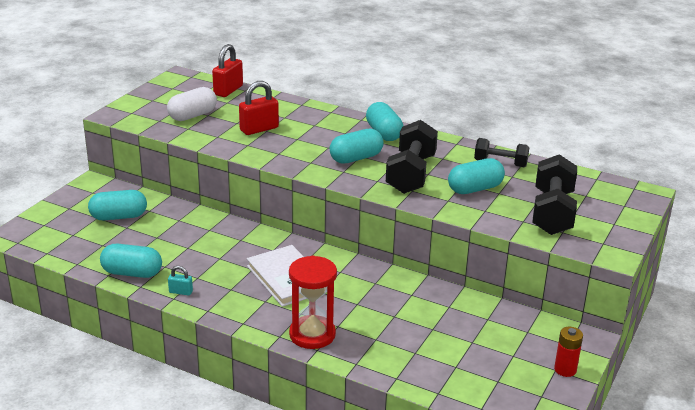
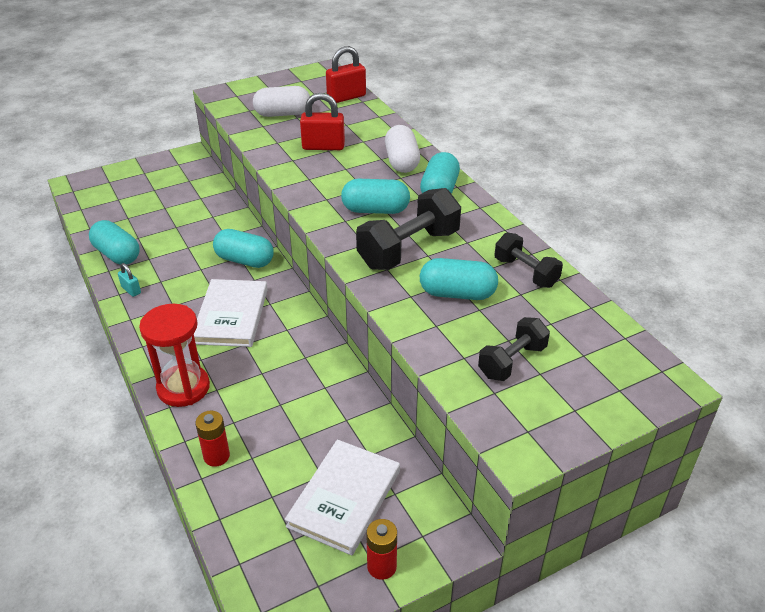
camera: 35 degrees right, 10 degrees up
(119, 217) = (170, 195): turquoise capsule -> turquoise capsule (244, 260)
(332, 123) = (401, 162): none -> white capsule
(390, 362) = (216, 456): none -> red battery
(501, 347) = (344, 498): none -> white book
(552, 213) = (512, 361): black dumbbell -> black dumbbell, size x0.61

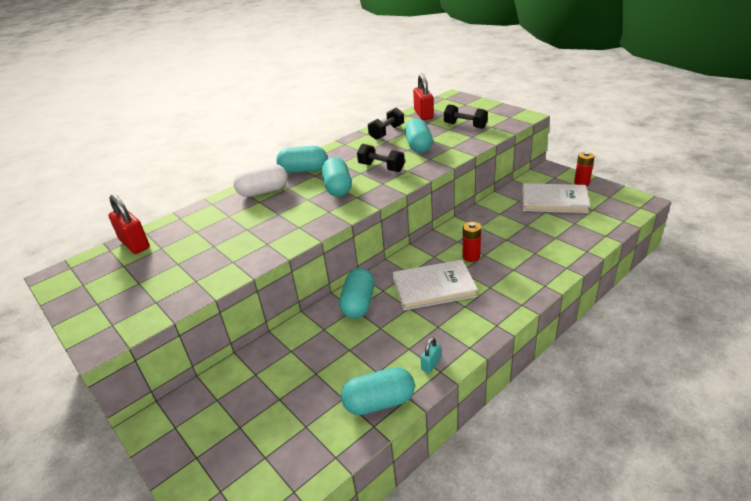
camera: 100 degrees left, 5 degrees down
(117, 254) = (379, 402): turquoise capsule -> turquoise capsule turned 45 degrees clockwise
(183, 388) = (523, 285): red hourglass -> none
(216, 456) = (566, 250): red battery -> red battery (471, 256)
(283, 114) = (169, 274): white capsule -> none
(323, 146) = (240, 233): red padlock -> red padlock (423, 115)
(409, 249) = (381, 167): black dumbbell -> black dumbbell, size x0.61

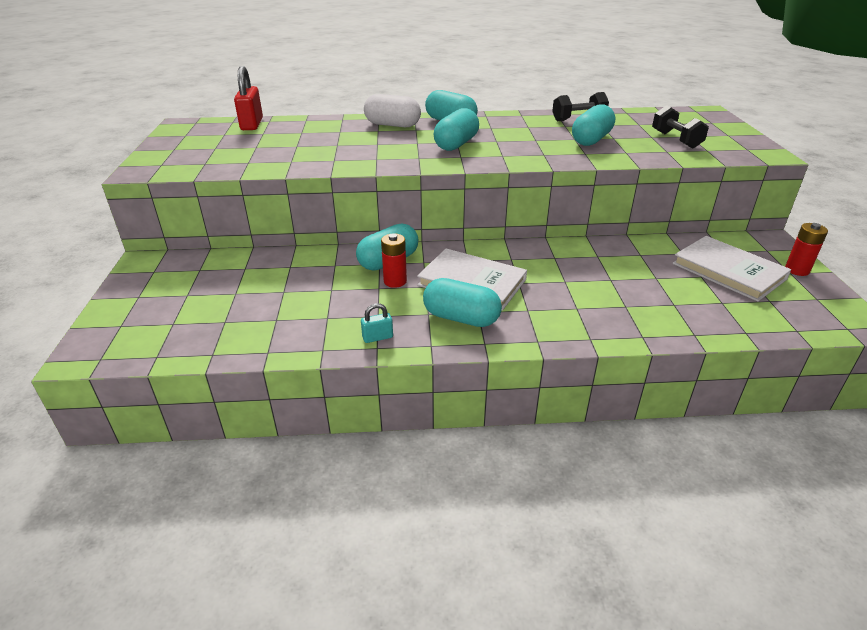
camera: 35 degrees right, 0 degrees up
(379, 402) = (296, 339): turquoise capsule -> turquoise capsule (461, 318)
(381, 167) = (523, 143): black dumbbell -> none
(423, 115) = (644, 117): red padlock -> none
(471, 256) = (548, 276): red battery -> red battery (395, 281)

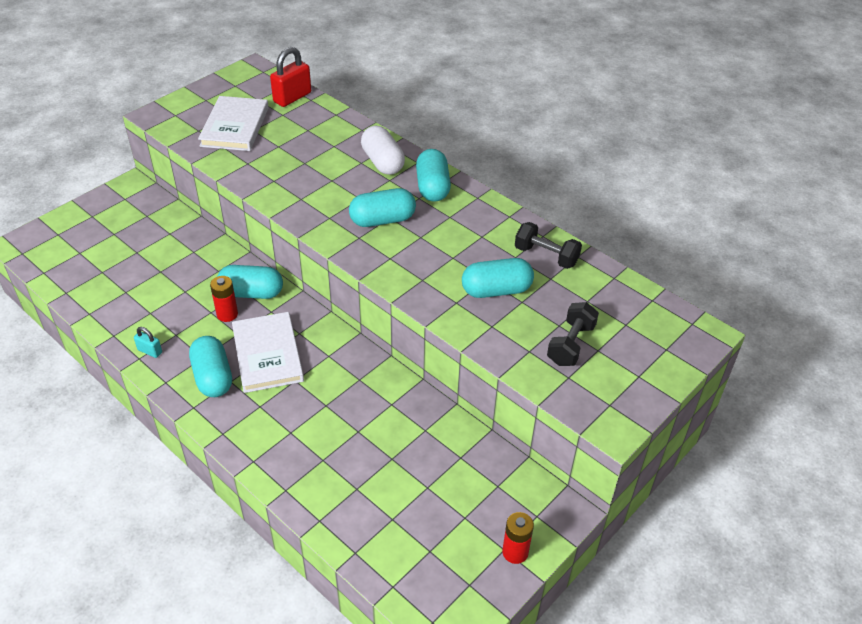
camera: 45 degrees right, 10 degrees up
(728, 271) = (457, 502): white book -> white book (235, 127)

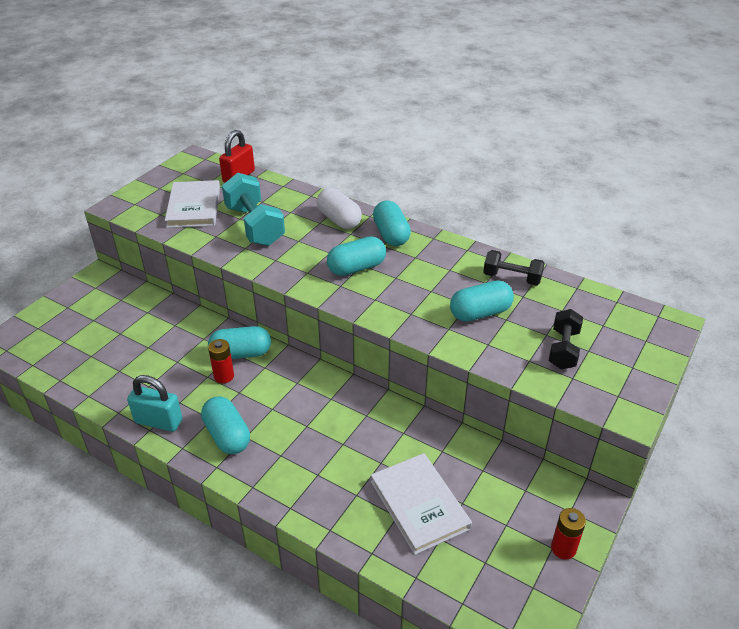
camera: 10 degrees left, 5 degrees down
(150, 351) = (158, 421): turquoise padlock -> turquoise padlock, size x1.92
(268, 354) = (273, 406): white book -> white book (419, 505)
(291, 157) = (254, 226): none -> turquoise dumbbell

